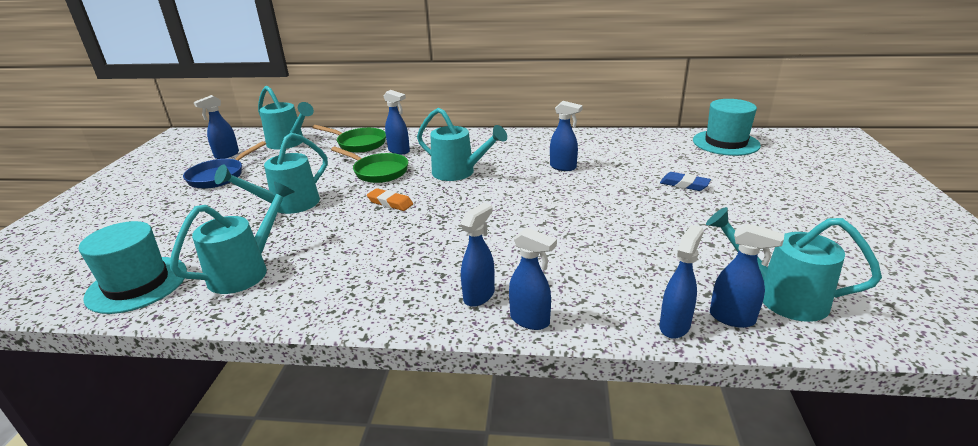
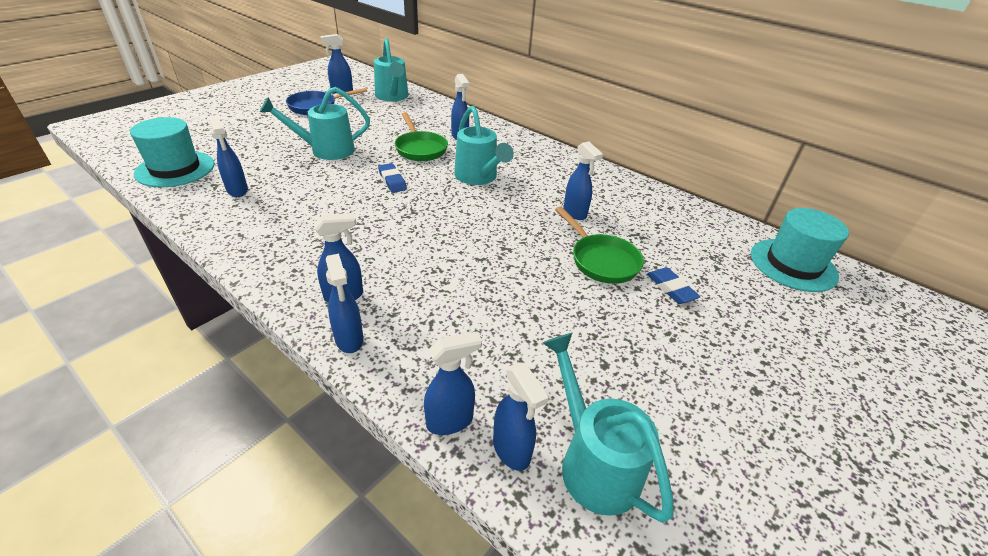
camera: 30 degrees right, 10 degrees up
(246, 271) = (237, 190): turquoise watering can -> blue spray bottle
(359, 144) = (439, 117): green pan -> green pan (601, 260)
(390, 203) = (392, 181): orange eraser -> blue eraser

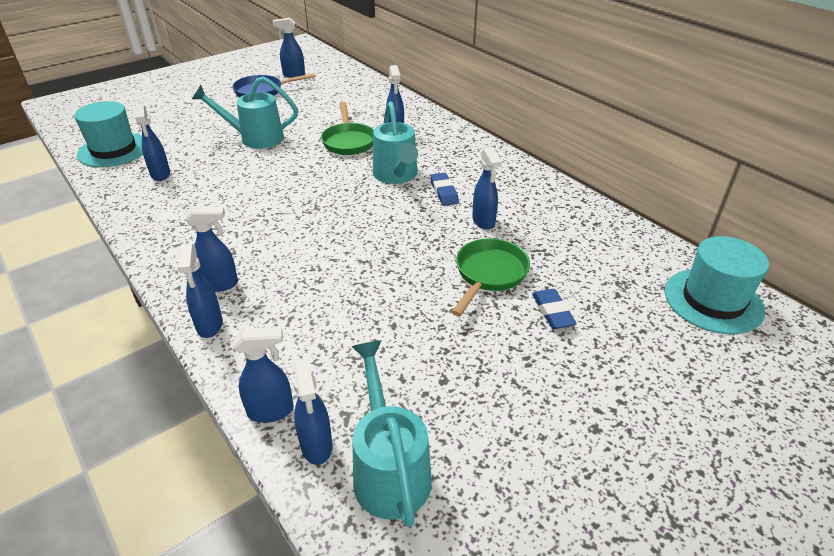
camera: 15 degrees right, 0 degrees up
(392, 97) = (342, 83): turquoise watering can -> none
(392, 181) = (307, 174): blue eraser -> blue eraser (444, 192)
(601, 260) = (489, 274): green pan -> green pan turned 135 degrees counterclockwise

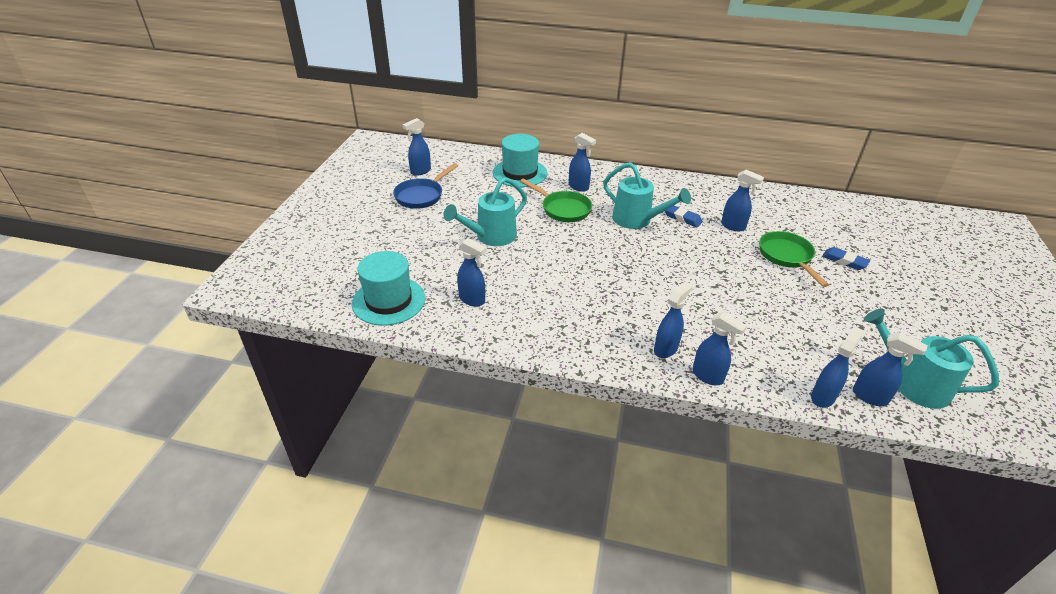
camera: 40 degrees left, 0 degrees up
(713, 300) = (889, 217): turquoise hat -> turquoise hat (520, 173)

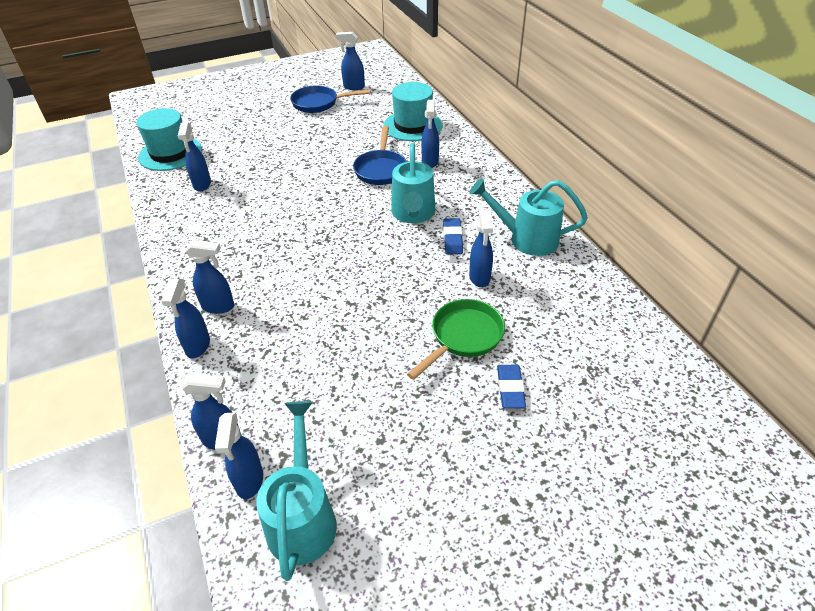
camera: 55 degrees right, 5 degrees up
(491, 237) = (296, 155): turquoise watering can -> turquoise watering can (526, 239)
(563, 209) = (381, 169): green pan -> blue pan

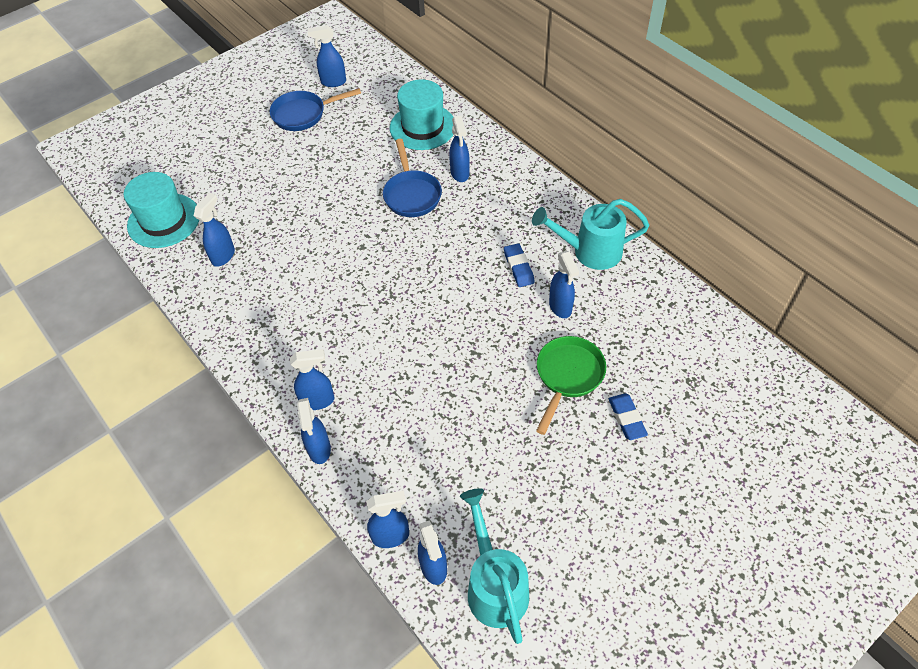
camera: 15 degrees left, 10 degrees up
(202, 185) = (223, 256): blue spray bottle -> blue spray bottle turned 135 degrees counterclockwise
(413, 214) = (468, 246): turquoise watering can -> none

